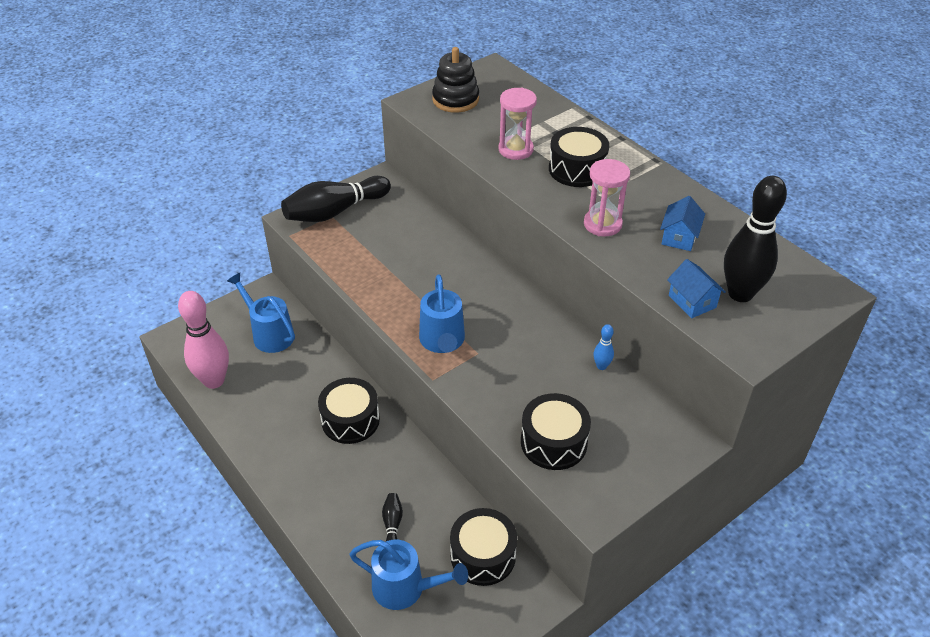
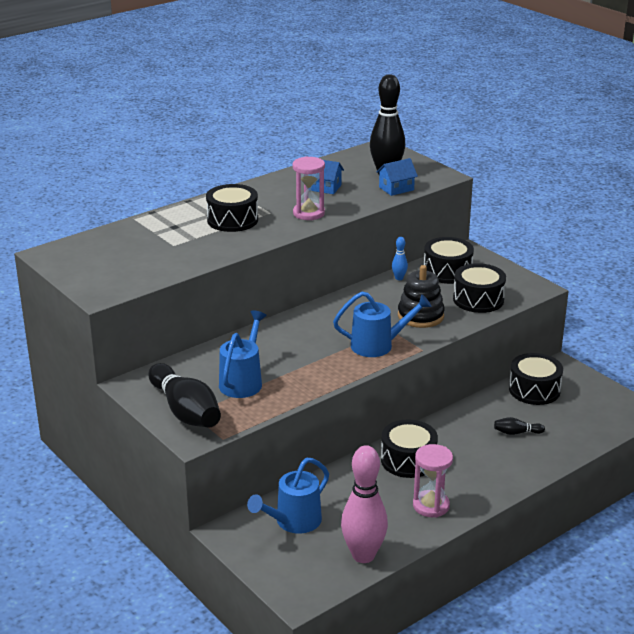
camera: 90 degrees left, 15 degrees down
(406, 588) = (572, 424): blue watering can -> blue watering can (243, 381)
(455, 100) = (104, 272): black stacking toy -> black stacking toy (420, 316)
(515, 149) = (198, 245): pink hourglass -> pink hourglass (431, 506)
(626, 416) = (447, 271): none -> black drum

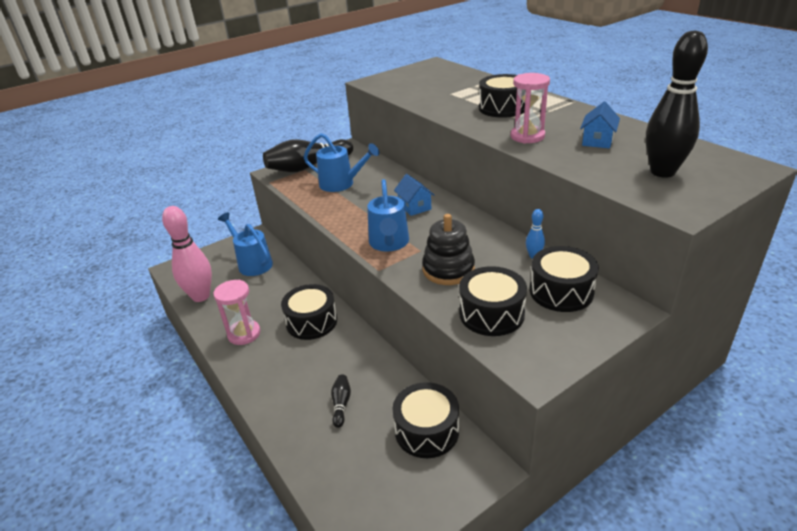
camera: 95 degrees right, 5 degrees up
(396, 188) = (617, 179): blue house -> blue house (414, 206)

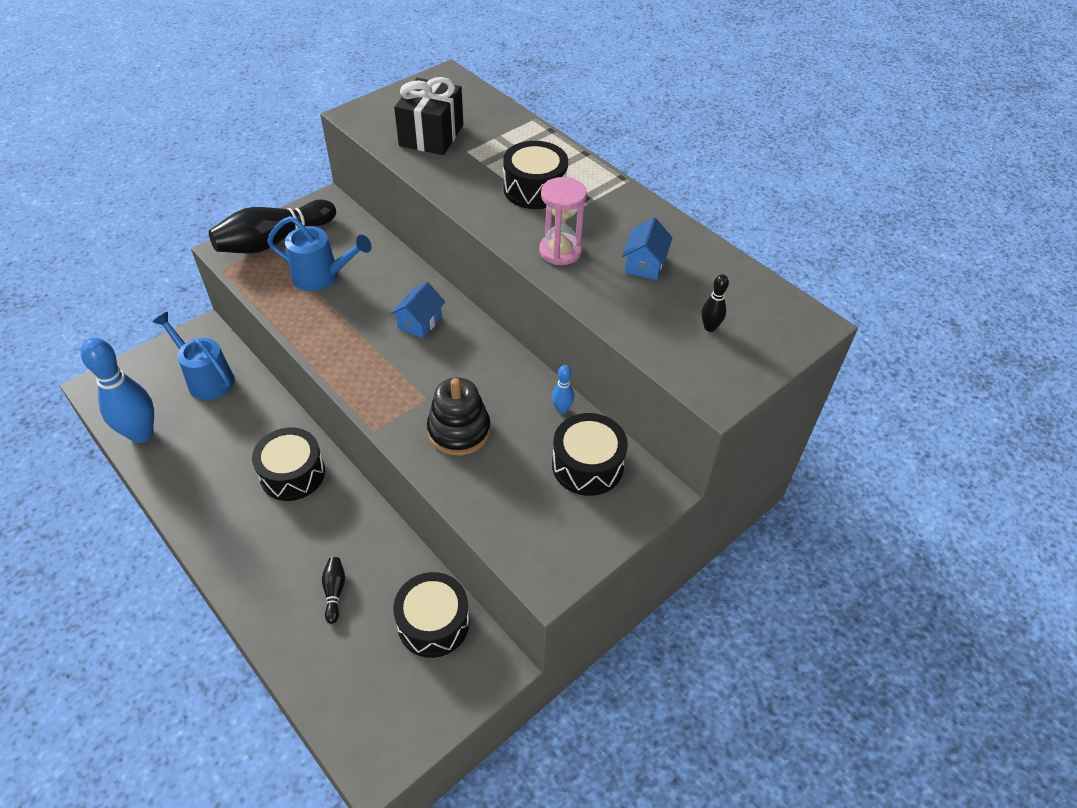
camera: 10 degrees left, 15 degrees up
(201, 296) = (141, 434): pink bowling pin -> blue bowling pin
(244, 334) = (206, 493): pink hourglass -> none
(389, 244) = (387, 387): blue watering can -> none
(414, 206) = (419, 322): blue house -> blue house turned 60 degrees clockwise
(423, 88) = (431, 135): none -> black gift
(491, 314) = (506, 499): black drum -> none
(662, 172) = (709, 327): black bowling pin -> black bowling pin, size x0.43

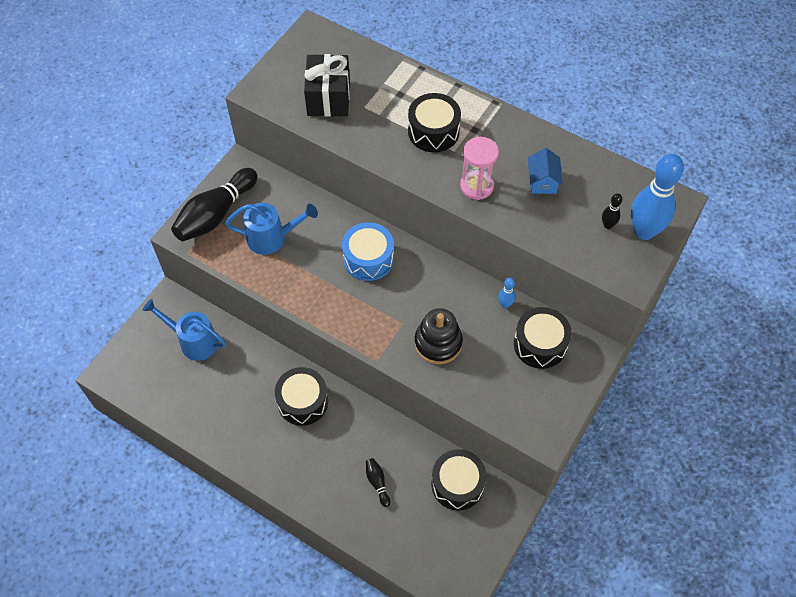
camera: 15 degrees left, 10 degrees up
(141, 434) = (167, 403): blue bowling pin -> blue bowling pin (644, 231)
(419, 322) = (368, 259): blue house -> blue drum

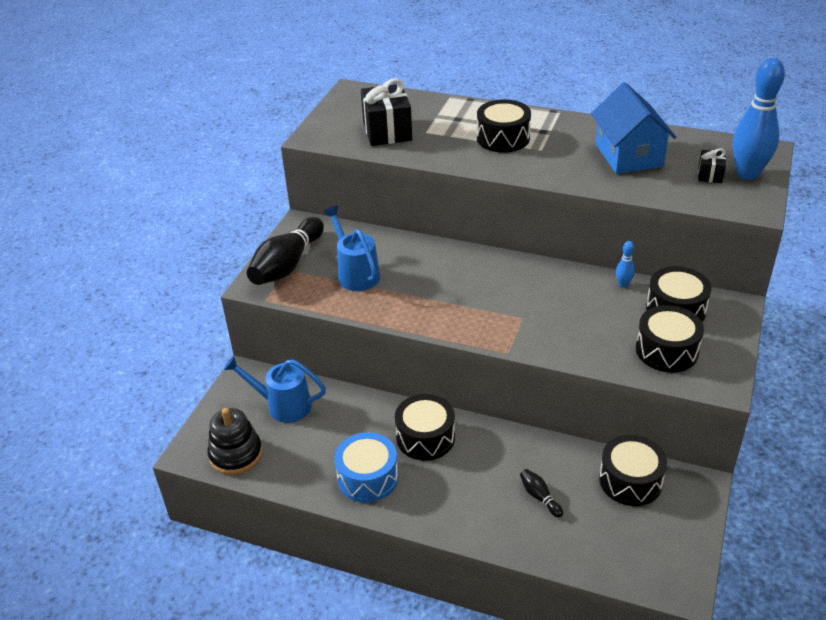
camera: 10 degrees left, 20 degrees down
(272, 238) = (355, 273): blue watering can -> blue watering can turned 105 degrees counterclockwise
(368, 259) = (464, 273): blue drum -> blue drum (368, 477)
(438, 343) = (568, 327): black stacking toy -> black stacking toy (236, 454)
(476, 186) = (565, 168): pink hourglass -> none
(513, 389) = (666, 350): none -> black drum
(542, 181) = (628, 155): blue house -> blue house, size x1.89
(607, 225) = (710, 175): black bowling pin -> black gift

